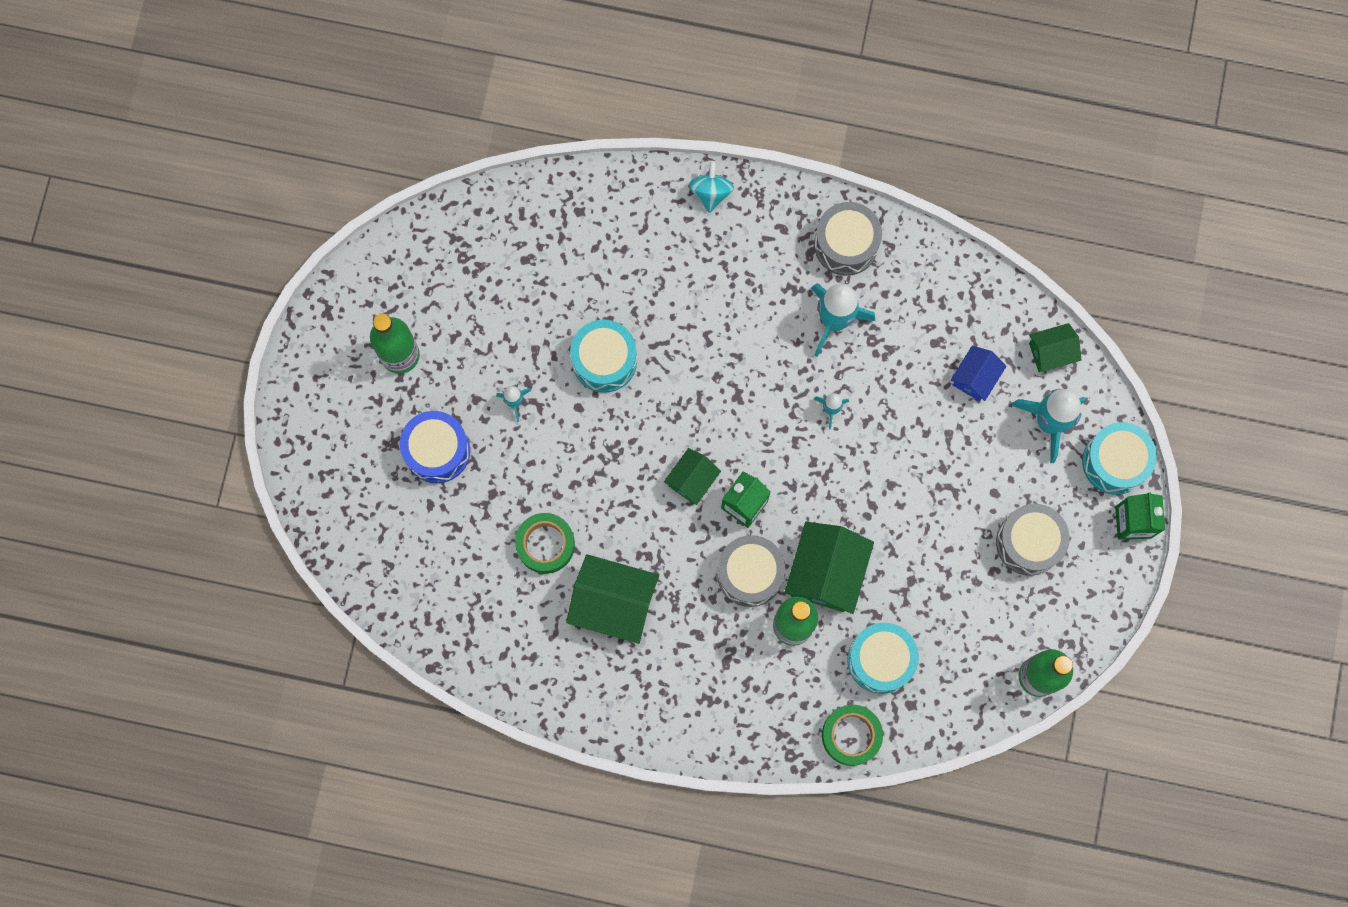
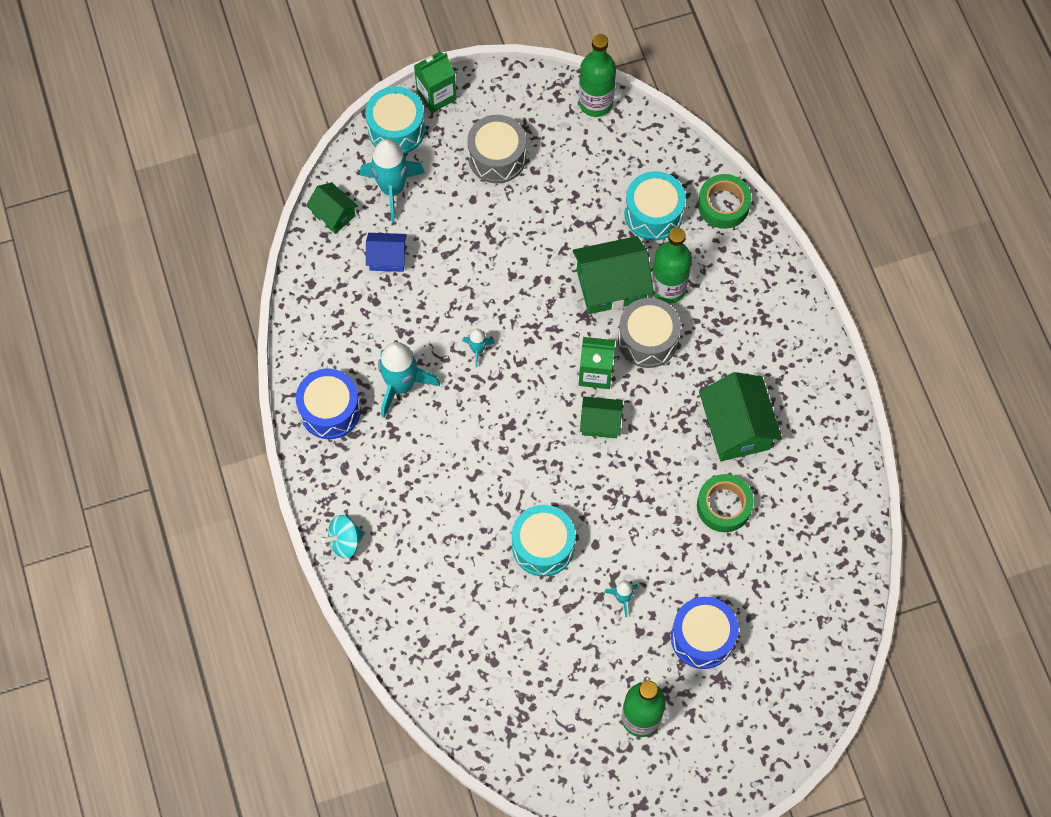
camera: 120 degrees left, 10 degrees down
(846, 244) = (330, 410): grey drum -> blue drum

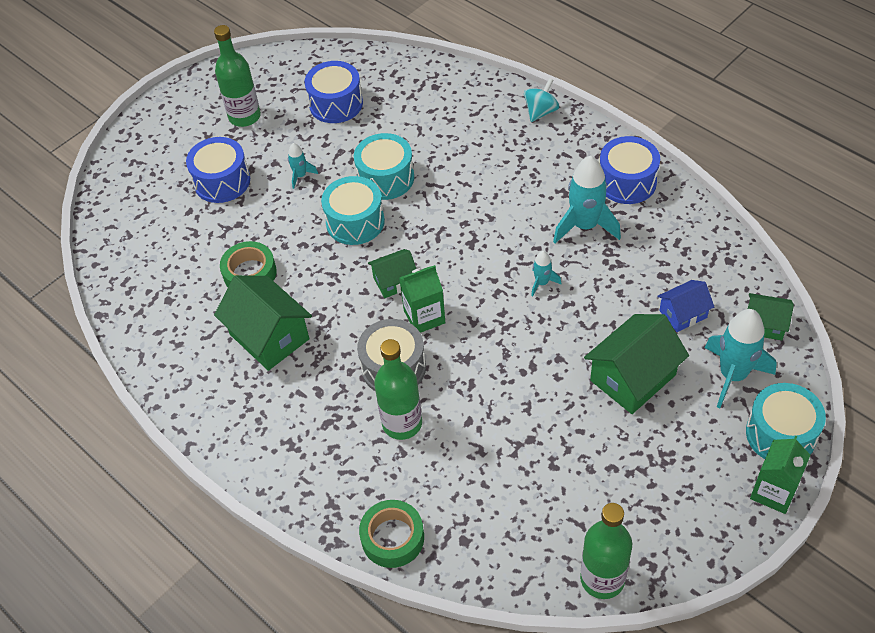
camera: 155 degrees right, 15 degrees down
(497, 157) = (659, 460): grey drum -> none
(537, 678) = (336, 104): none -> blue drum
(611, 286) = (459, 397): green house -> green house (633, 378)
(653, 214) = (461, 489): turquoise drum -> turquoise drum (355, 222)

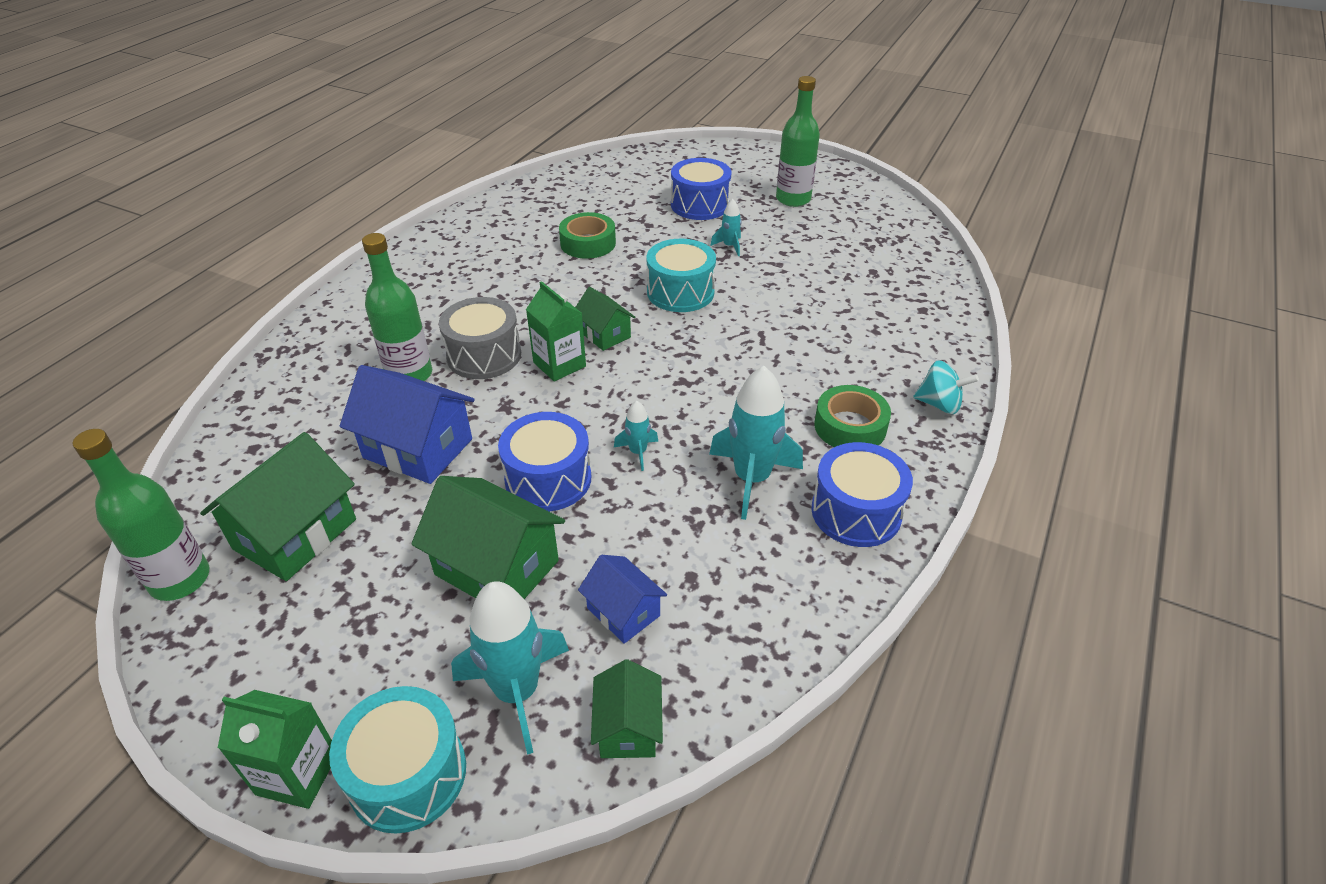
camera: 70 degrees right, 10 degrees down
(269, 337) = (511, 270): green house -> green house (295, 534)
(336, 104) = (847, 247): blue drum -> blue drum (548, 479)
(385, 178) = (754, 300): turquoise drum -> none
(392, 538) = (263, 394): green tape -> green tape (850, 426)
(499, 420) = (418, 448): none -> blue house

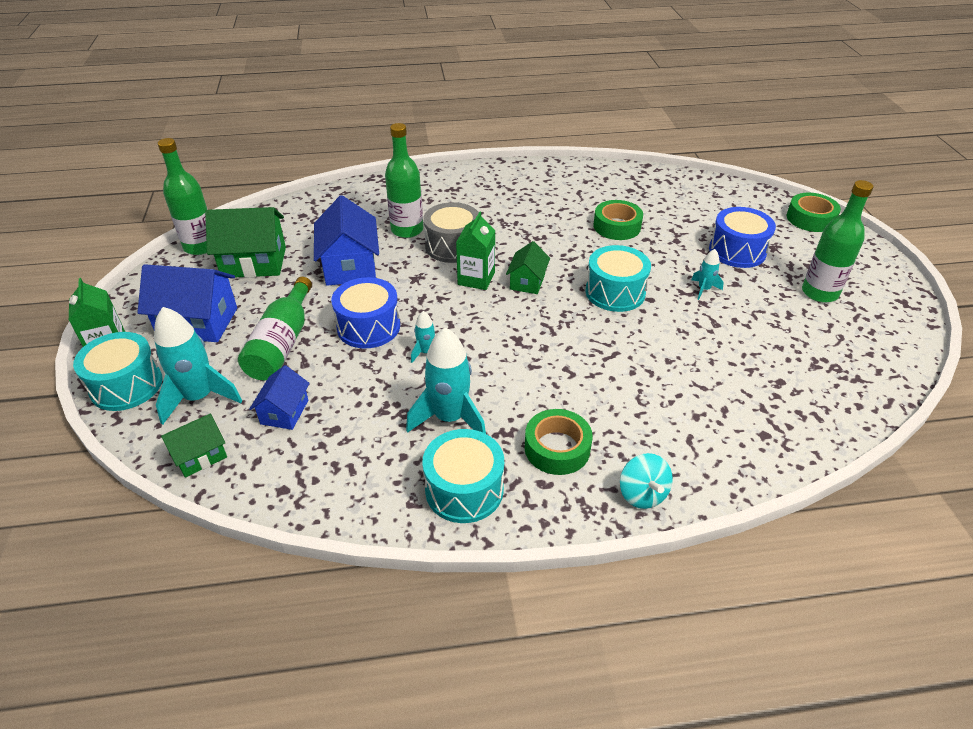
camera: 55 degrees right, 0 degrees up
(357, 641) = (198, 322): none -> blue house
(497, 567) = (282, 343): green house -> green bottle
(701, 152) = (810, 218): none -> green tape
(856, 512) = (464, 489): blue drum -> turquoise drum

